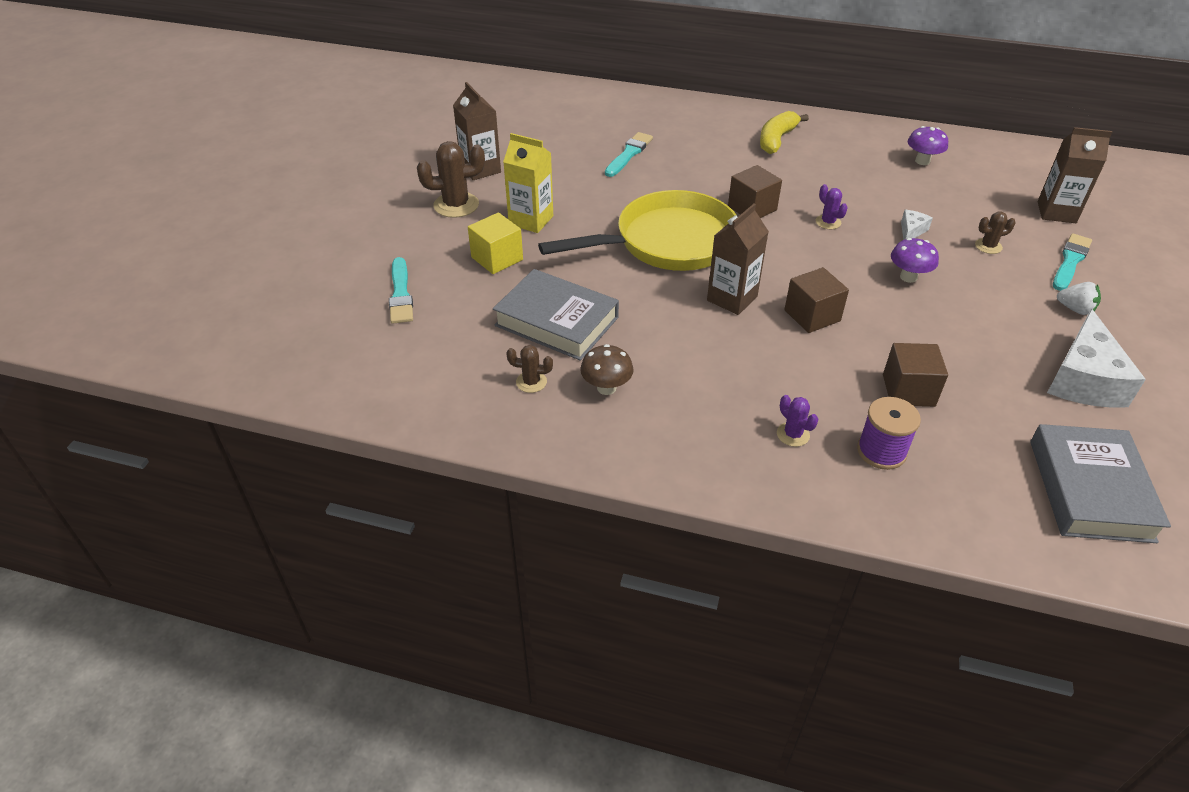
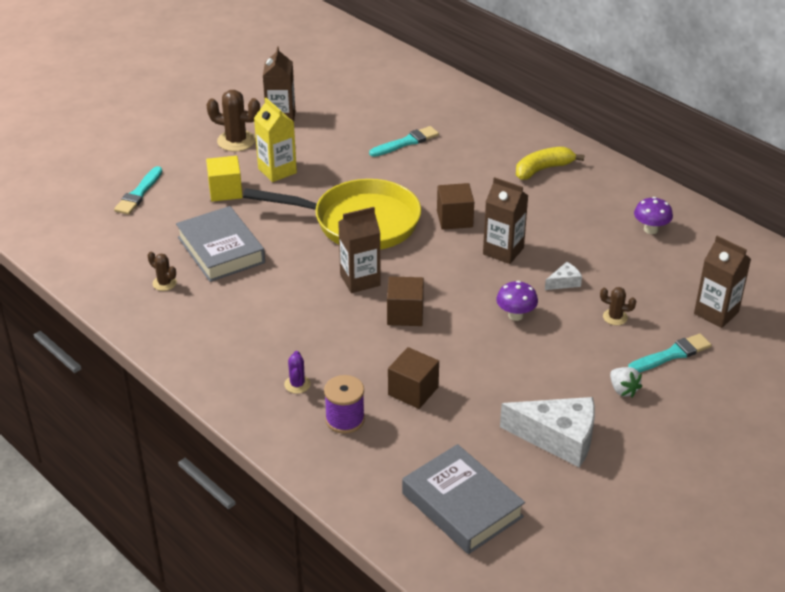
camera: 30 degrees right, 5 degrees down
(606, 388) = (208, 306): brown mushroom -> none
(828, 222) = (503, 251): purple cactus -> brown carton
(1083, 379) = (558, 438): white cheese -> white cheese turned 120 degrees counterclockwise
(1090, 490) = (462, 505): grey book -> grey book turned 75 degrees counterclockwise

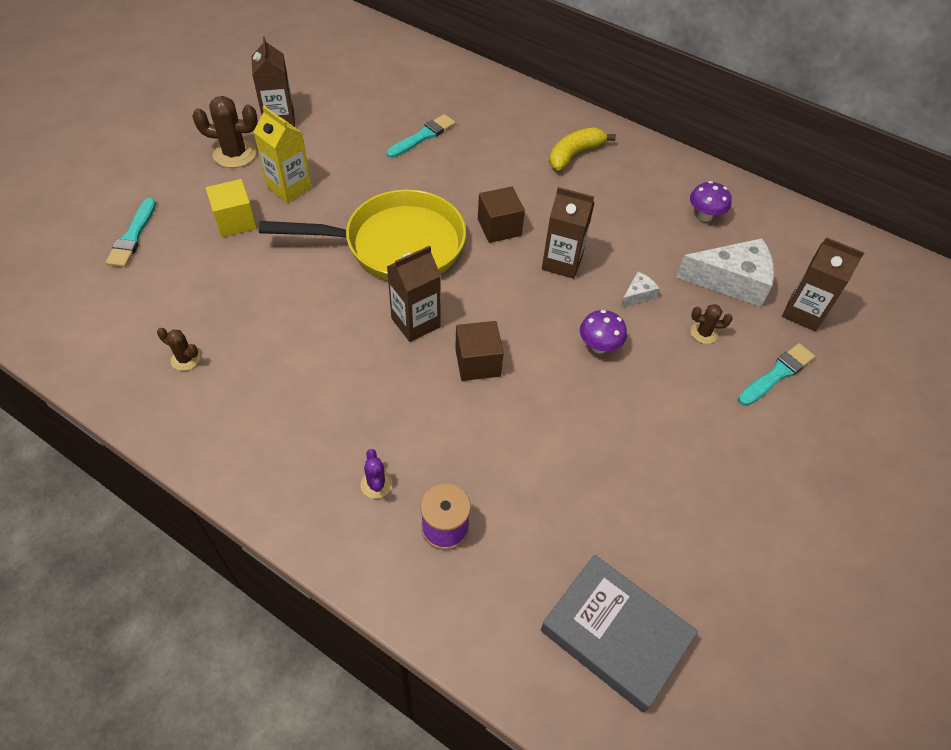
camera: 15 degrees left, 15 degrees up
(221, 250) = (245, 302): grey book -> none
(413, 391) = (514, 471): brown cube -> none
(558, 438) = (694, 512): white cheese -> white cheese (731, 281)
(623, 390) = (742, 430): white strawberry -> none

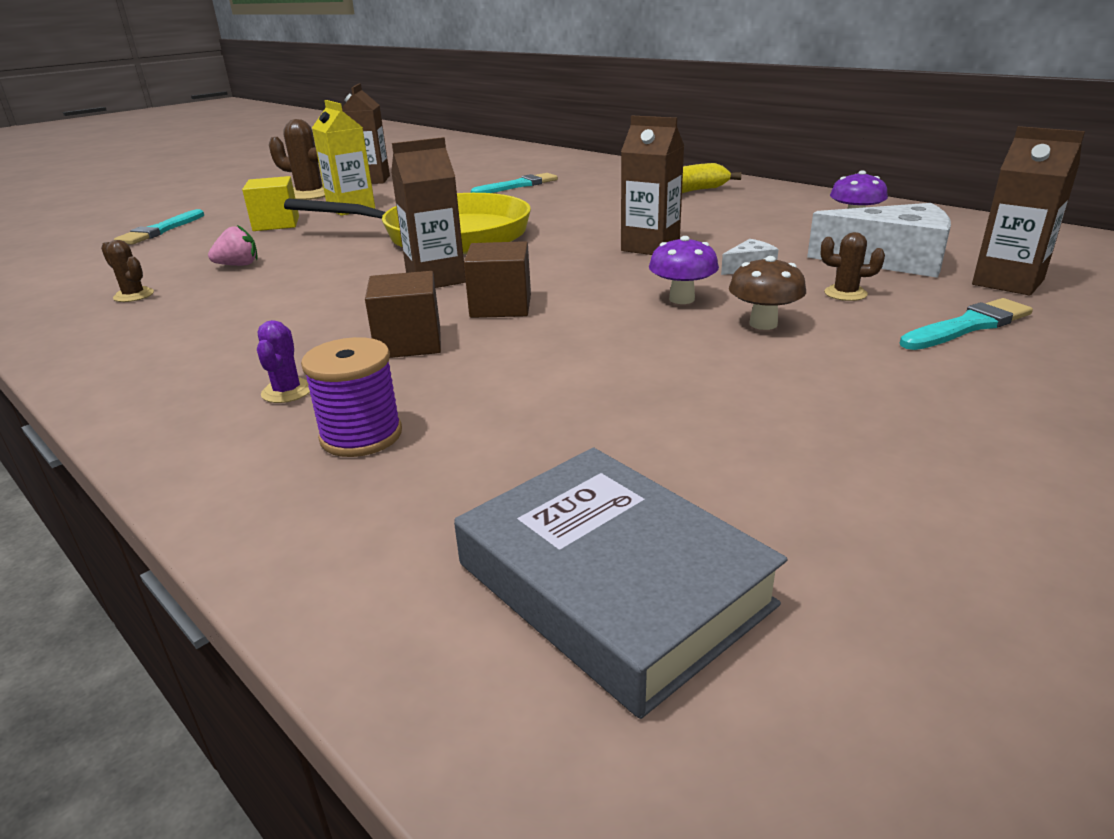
camera: 15 degrees right, 25 degrees down
(244, 303) = (238, 265): none -> pink strawberry
(499, 227) = (579, 228): brown cube -> brown cube (409, 343)
(656, 378) = (763, 324): none -> brown mushroom

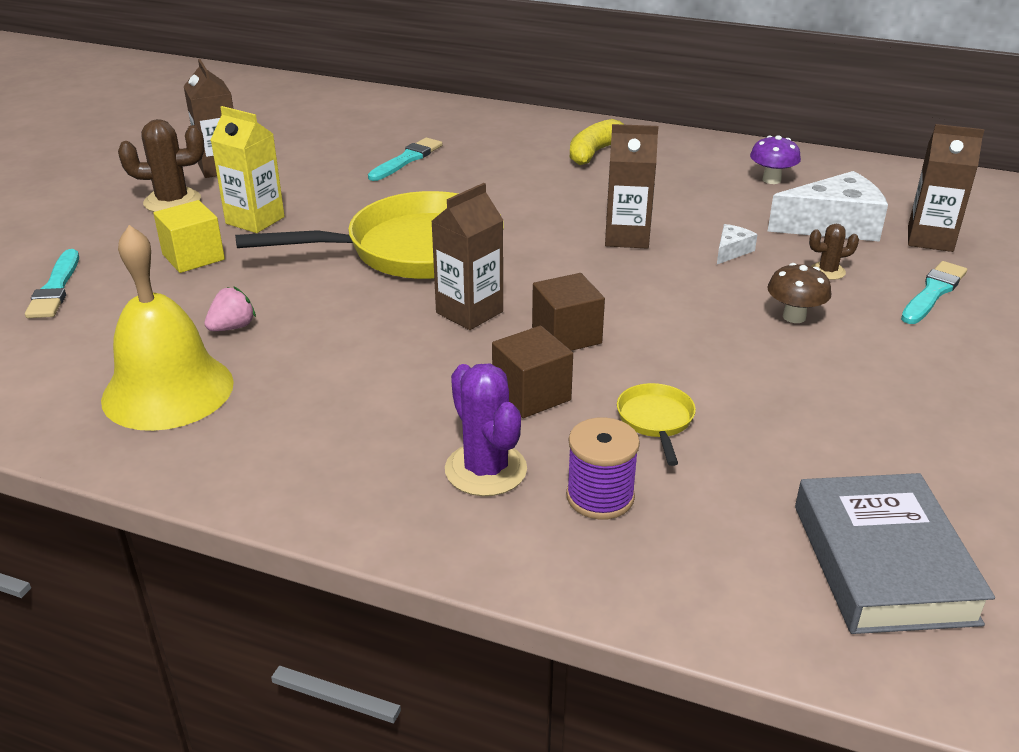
camera: 25 degrees left, 5 degrees up
(134, 295) = (168, 390): brown cactus -> yellow bell
(287, 391) = (486, 470): purple cactus -> purple cactus, size x1.82
(503, 384) = (656, 421): none -> yellow pan
(612, 583) = (883, 563): grey book -> grey book turned 60 degrees clockwise
(682, 299) = (710, 300): purple mushroom -> none

